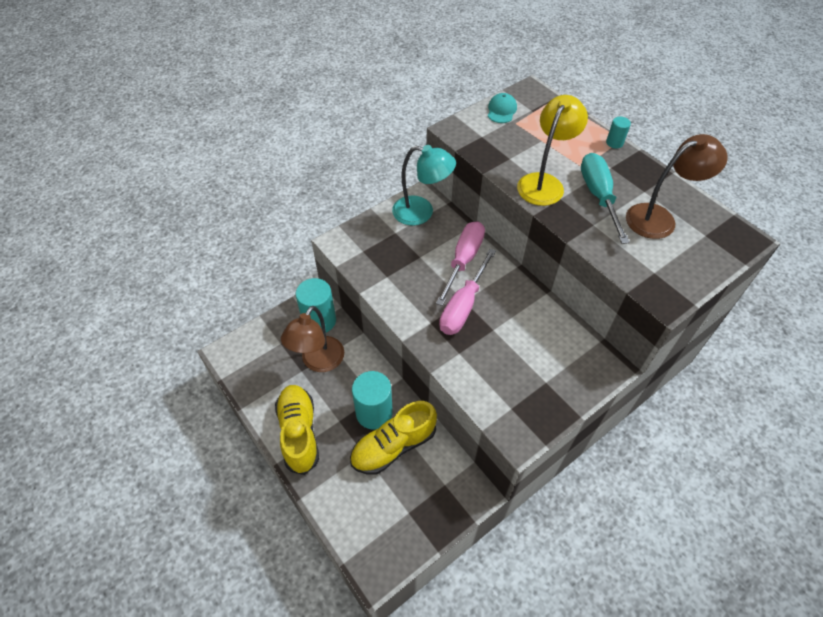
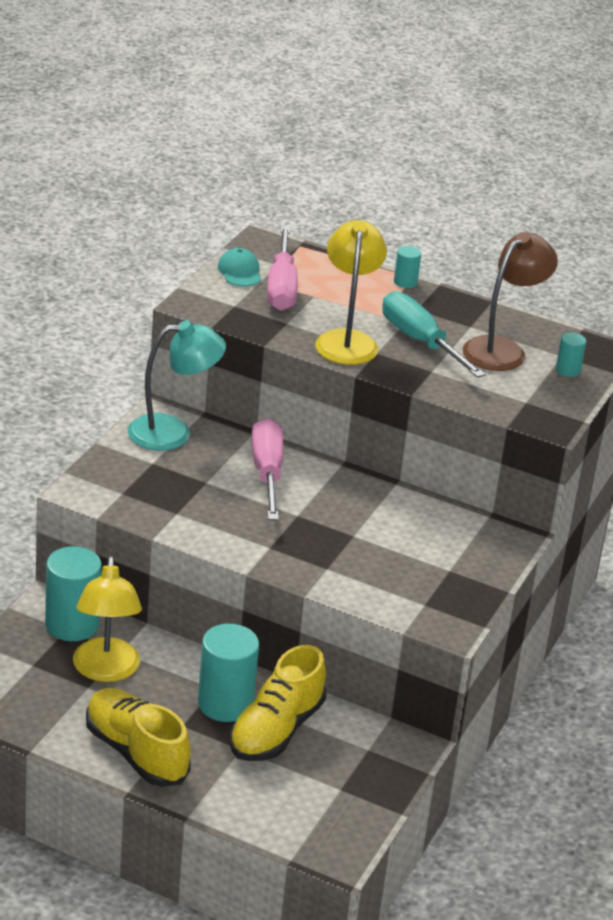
camera: 30 degrees left, 20 degrees down
(318, 362) = (106, 671): brown lamp -> yellow lamp
(463, 306) = (300, 520): pink screwdriver -> pink screwdriver (281, 287)
(704, 250) = (568, 370): none -> turquoise cylinder

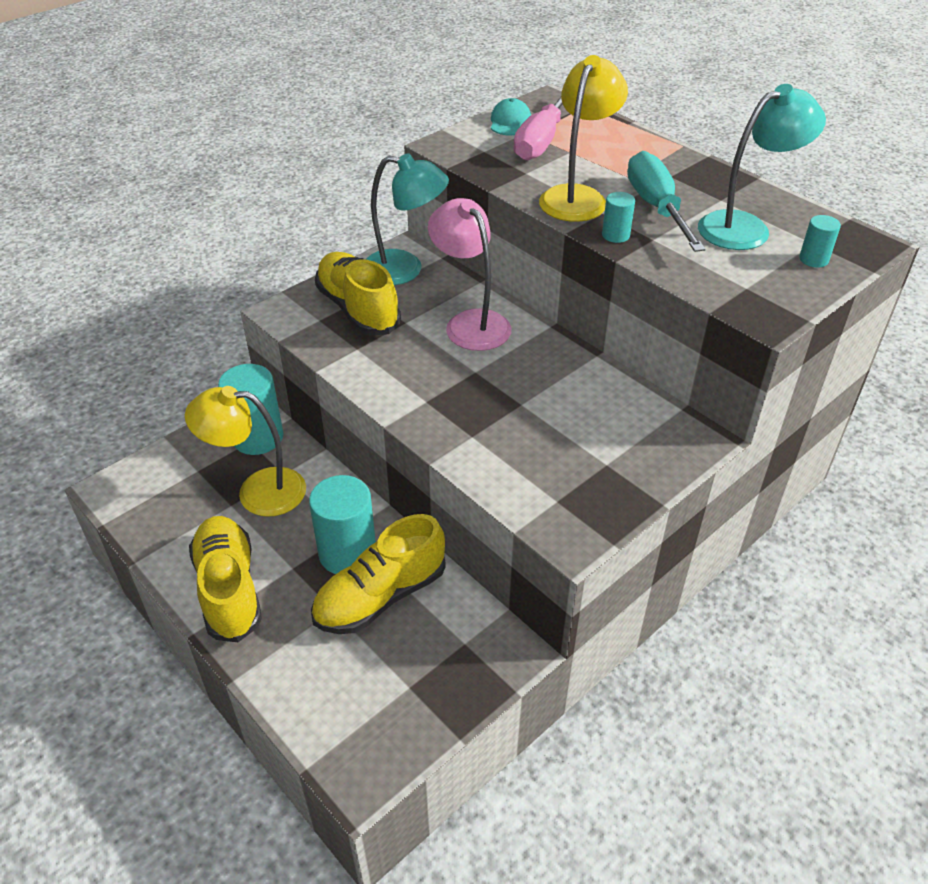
camera: 25 degrees right, 10 degrees up
(106, 671) = (257, 491): yellow lamp -> yellow lamp turned 75 degrees clockwise
(153, 477) = (358, 309): none -> yellow shoe
(267, 473) = (470, 322): pink screwdriver -> pink lamp
(405, 282) = (672, 149): turquoise cylinder -> turquoise cylinder (615, 235)
(502, 349) = (745, 227): brown lamp -> turquoise lamp

